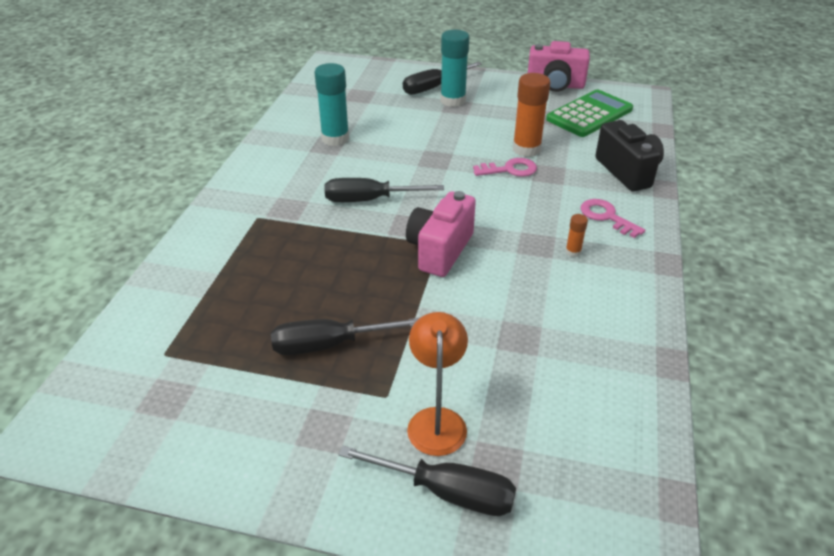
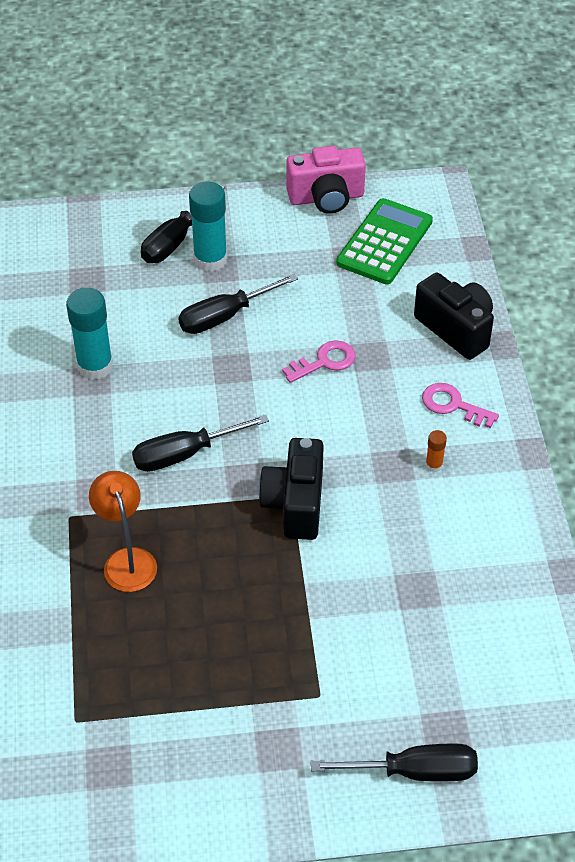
camera: 20 degrees left, 10 degrees up
(329, 345) = (237, 657): black screwdriver -> black screwdriver (225, 316)
(436, 420) = (376, 705): orange lamp -> orange lamp (127, 560)
(440, 250) = (295, 504): pink camera -> black camera
(526, 149) = (331, 323): orange glue stick -> none

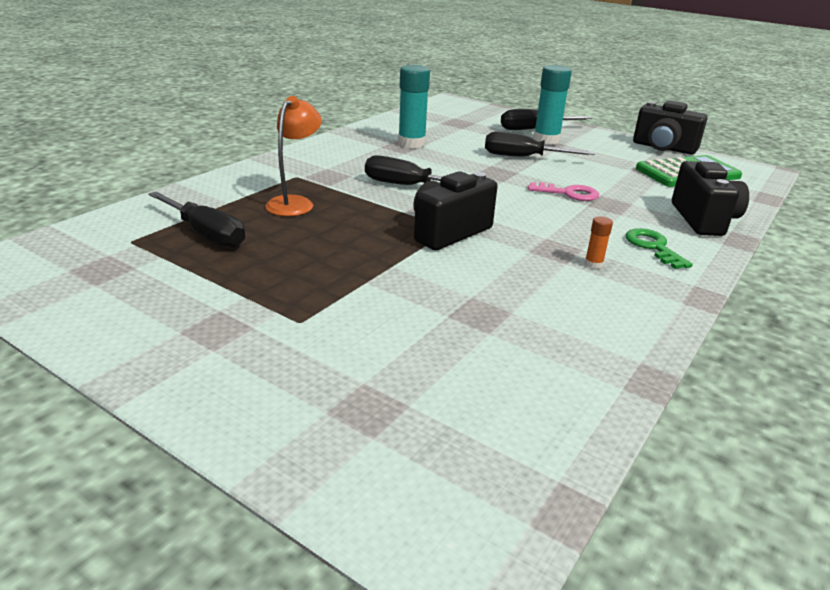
camera: 40 degrees right, 20 degrees down
(326, 198) = (663, 148): pink camera -> black camera
(413, 771) = (292, 414): black screwdriver -> black screwdriver (205, 234)
(453, 405) = (653, 247): pink key -> green key

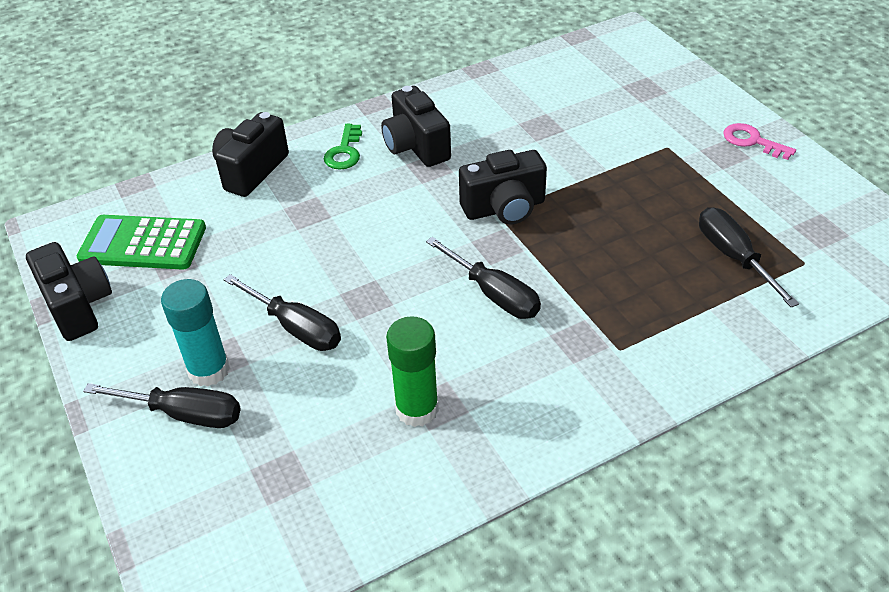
camera: 150 degrees left, 15 degrees up
(295, 203) = (635, 289): orange lamp -> none
(411, 143) = (417, 409): turquoise glue stick -> green glue stick
(569, 193) = (328, 238): pink key -> pink key (752, 141)
(593, 264) = (416, 146): orange glue stick -> black camera

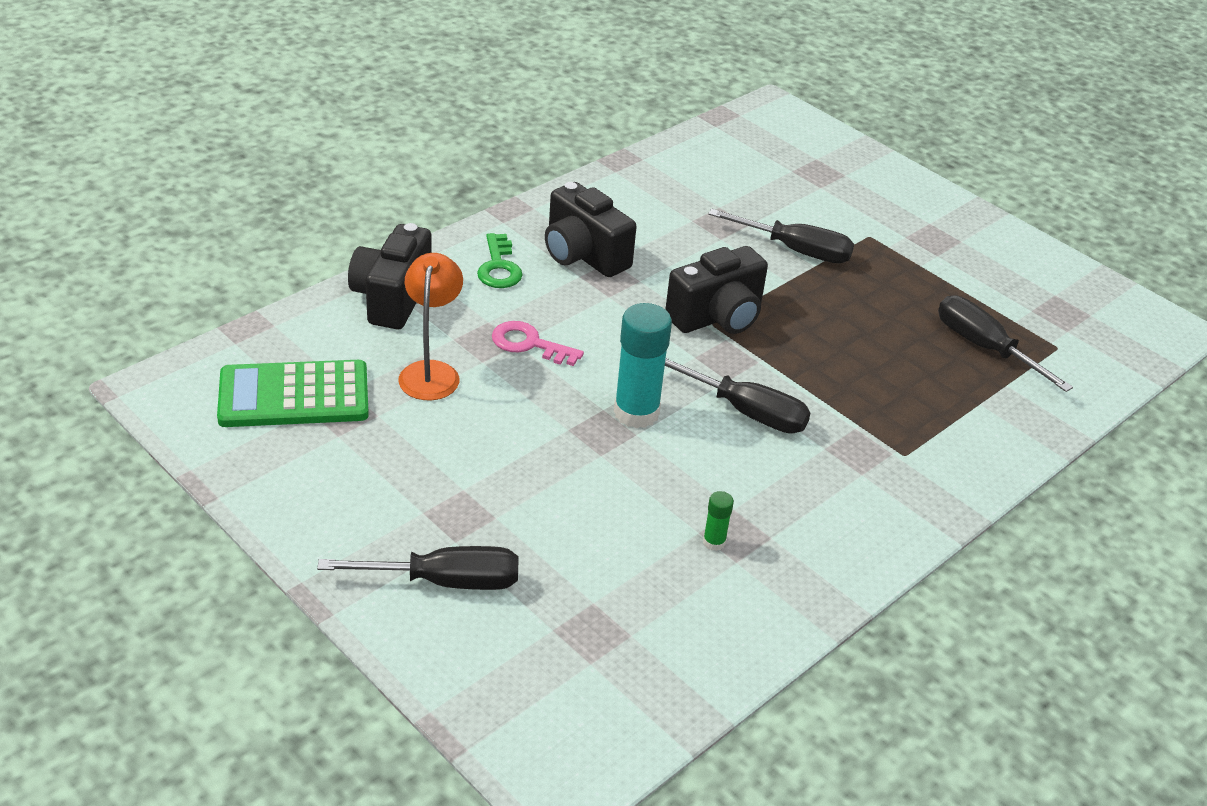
camera: 20 degrees left, 5 degrees down
(78, 306) = (246, 477): black camera -> none
(209, 370) = (451, 530): turquoise glue stick -> turquoise glue stick (636, 413)
(254, 234) = (431, 372): none -> orange lamp
(295, 327) = (533, 471): black screwdriver -> black screwdriver (795, 250)
(417, 409) = (714, 542): green glue stick -> green glue stick, size x0.46
(752, 141) = (957, 223): pink key -> pink key (529, 344)

